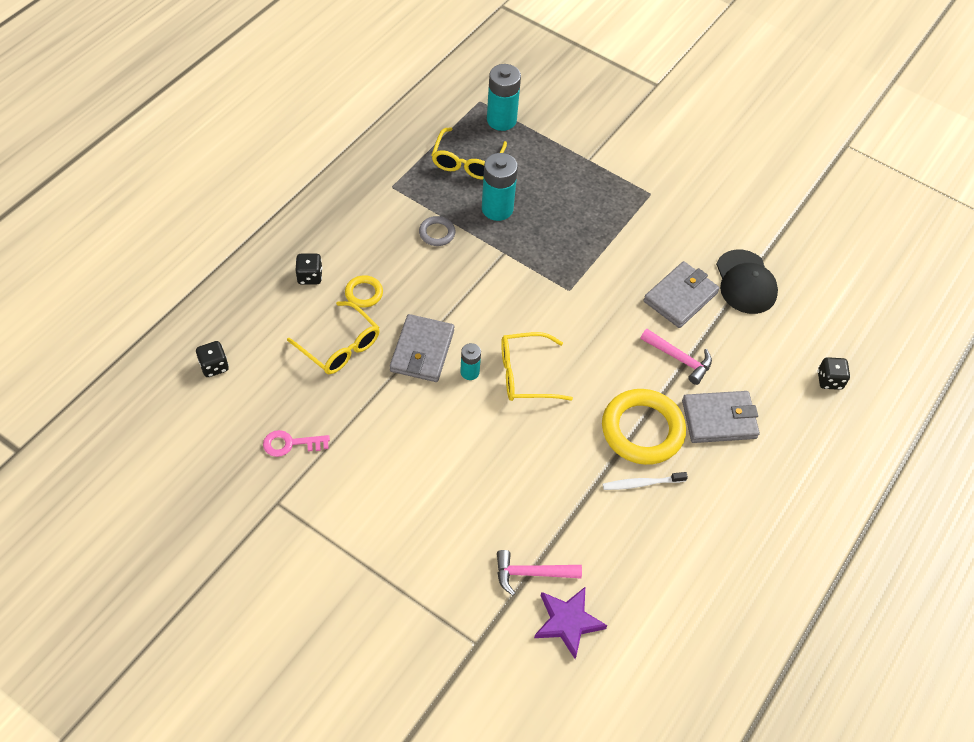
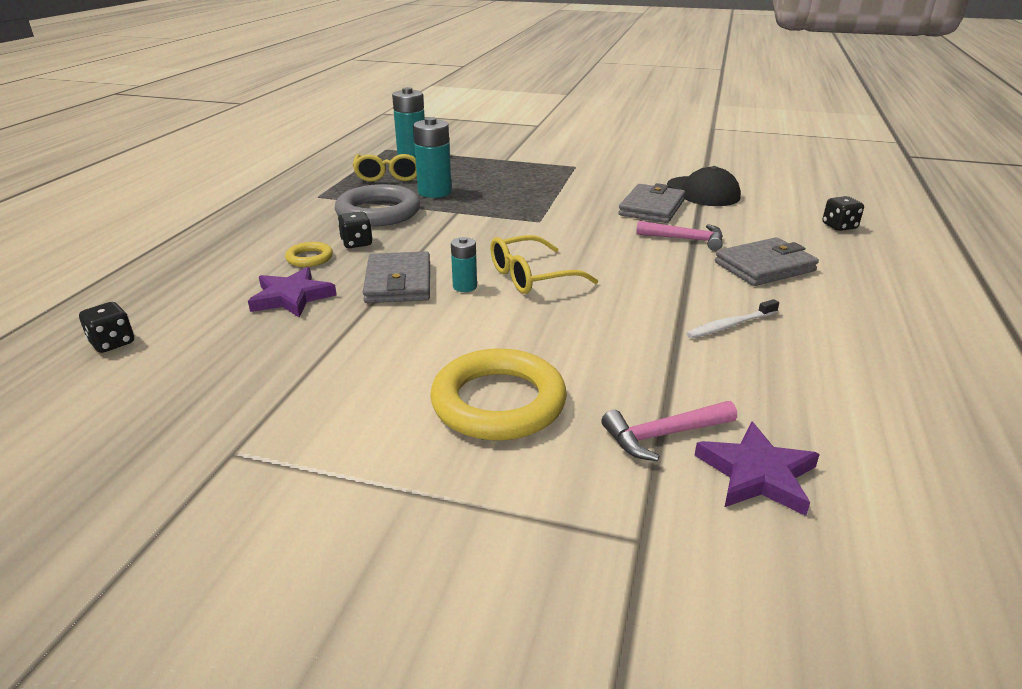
camera: 15 degrees left, 25 degrees down
(291, 444) = (242, 388): pink key -> none
(310, 276) = (238, 258): black dice -> black dice (357, 243)
(340, 346) = (292, 297): yellow glasses -> purple star
(437, 233) = (378, 212): grey ring -> grey ring, size x2.08
(642, 430) = (693, 288): yellow ring -> yellow ring (498, 402)

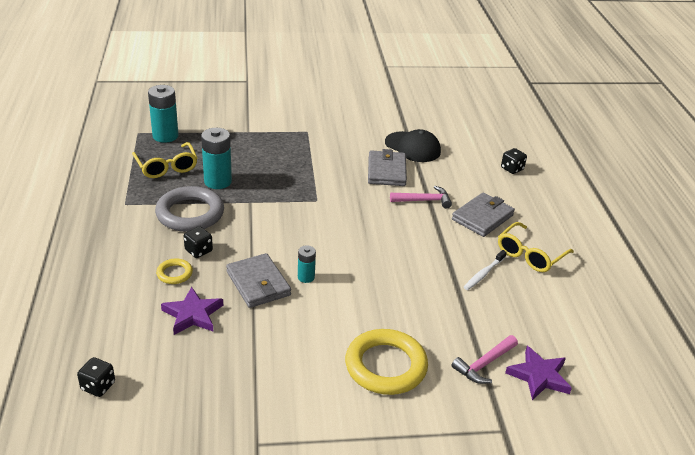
camera: 25 degrees left, 5 degrees up
(531, 277) = (344, 258): yellow glasses -> yellow glasses (530, 255)

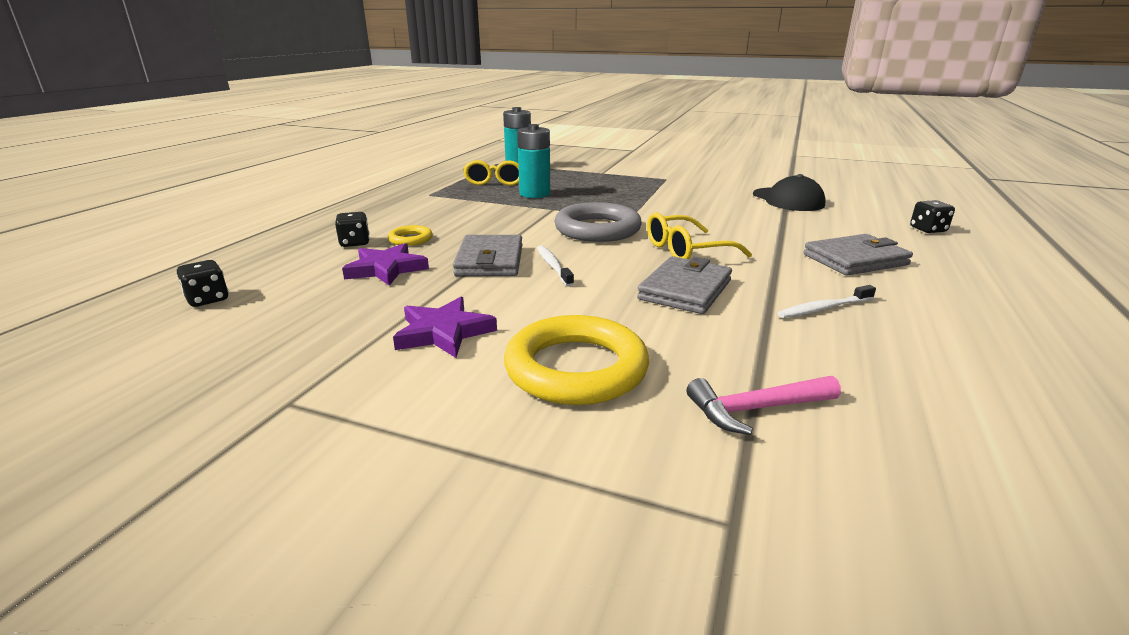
camera: 30 degrees right, 10 degrees down
(190, 213) = (481, 207): grey ring -> grey ring (597, 229)
(198, 251) = (456, 229): black dice -> black dice (355, 243)
(306, 277) = (553, 266): turquoise battery -> white toothbrush
(386, 171) = (738, 210): grey wallet -> grey wallet (685, 290)
(424, 200) = (773, 235): pink hammer -> none
(530, 255) = (922, 305): yellow glasses -> yellow glasses (686, 250)
(539, 376) = (868, 456): purple star -> purple star (444, 332)

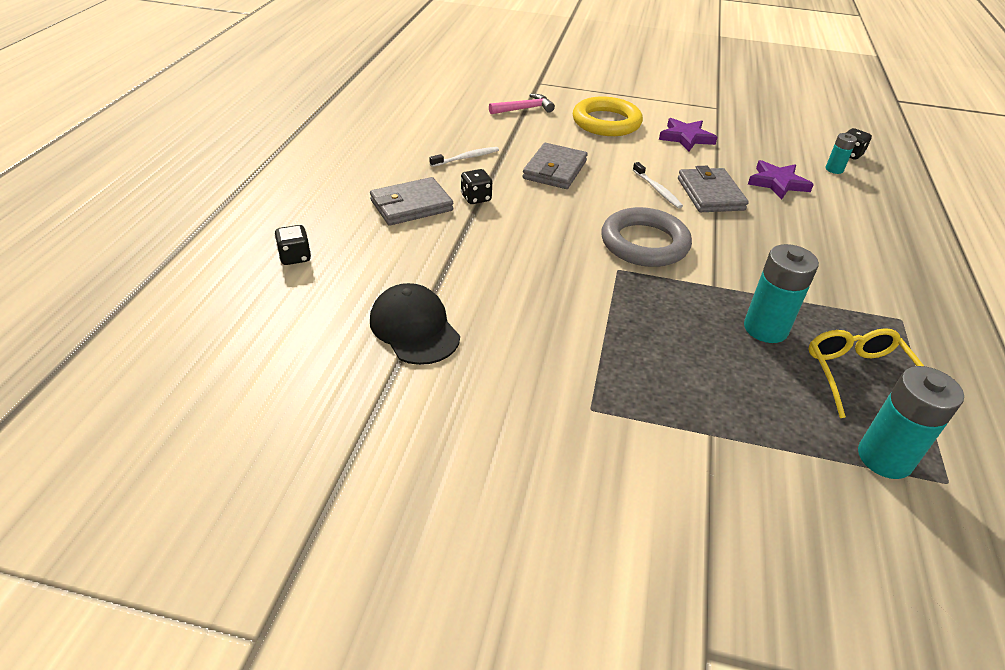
camera: 170 degrees right, 15 degrees up
(277, 281) = (834, 169): none -> turquoise battery
(355, 243) = (844, 212): black dice -> black dice (476, 198)
(410, 239) = (804, 220): yellow ring -> none
(686, 250) = (554, 213): yellow glasses -> none

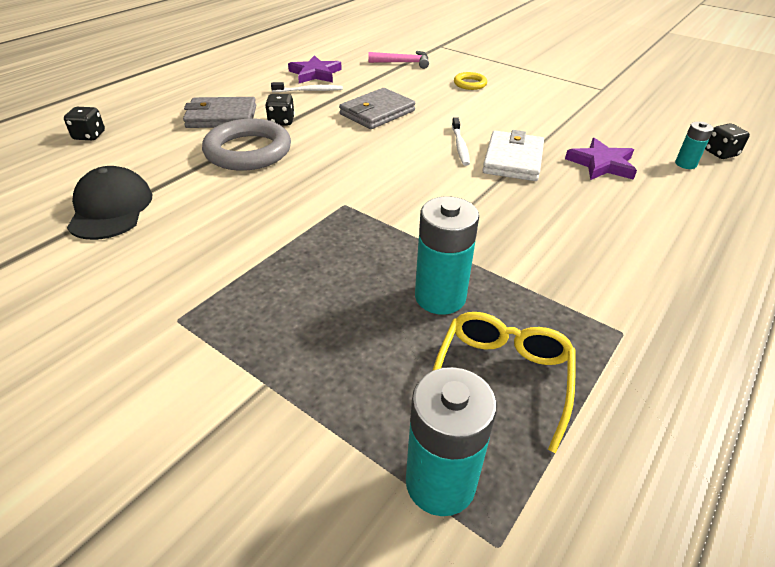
camera: 25 degrees right, 0 degrees up
(606, 122) = (470, 84): yellow ring -> yellow ring, size x0.48
(644, 243) = (395, 188): grey ring -> grey ring (248, 151)
(686, 138) = (539, 108): purple star -> purple star (315, 74)
(710, 194) = (513, 160): grey wallet -> white wallet

